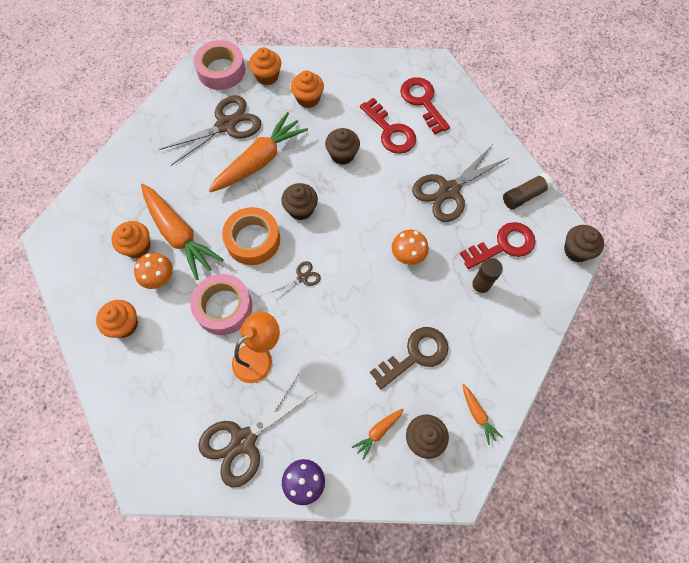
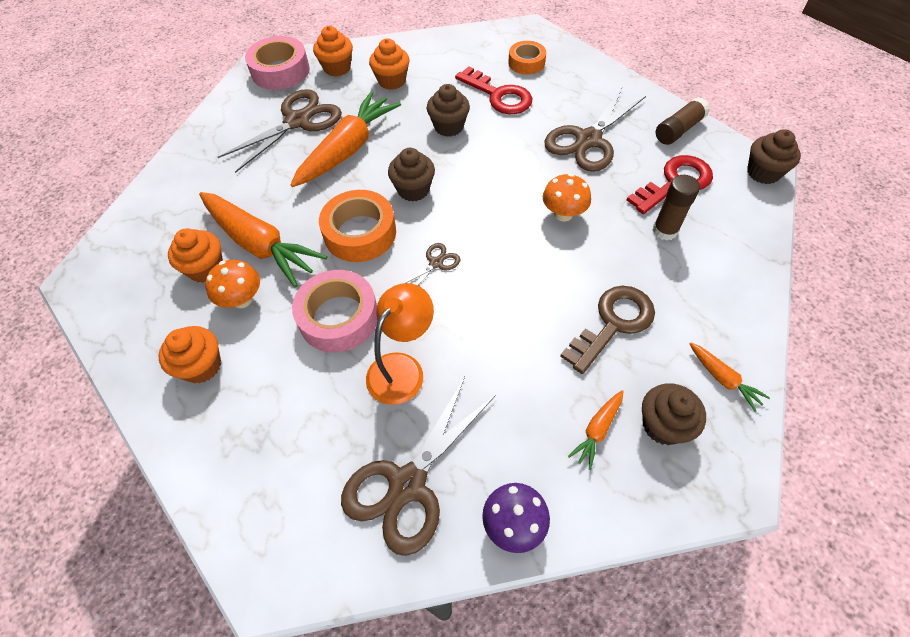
camera: 10 degrees left, 10 degrees down
(422, 101) = (526, 63): red key -> orange tape

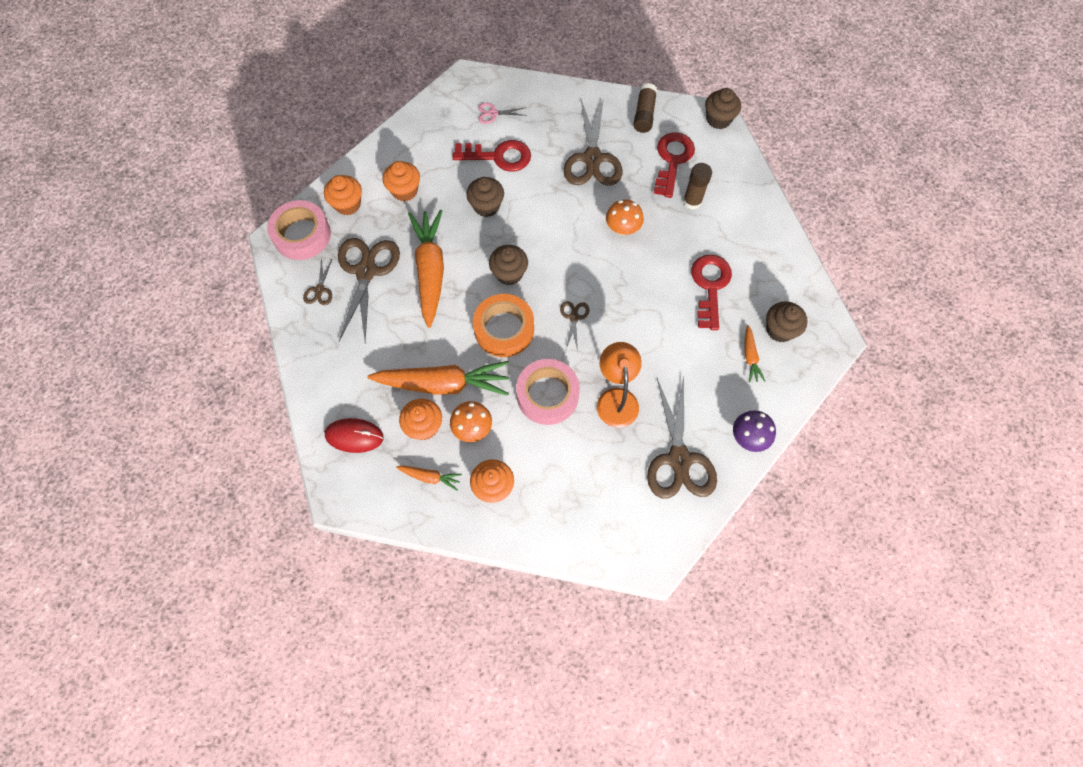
camera: 40 degrees left, 10 degrees up
(146, 238) = (354, 436): none -> red mouse
(249, 115) = (320, 290): none -> brown scissors
(526, 63) = (493, 113): orange tape -> pink scissors
(613, 323) = (710, 286): brown key -> red key
(723, 379) = (790, 281): orange carrot -> orange carrot (430, 477)

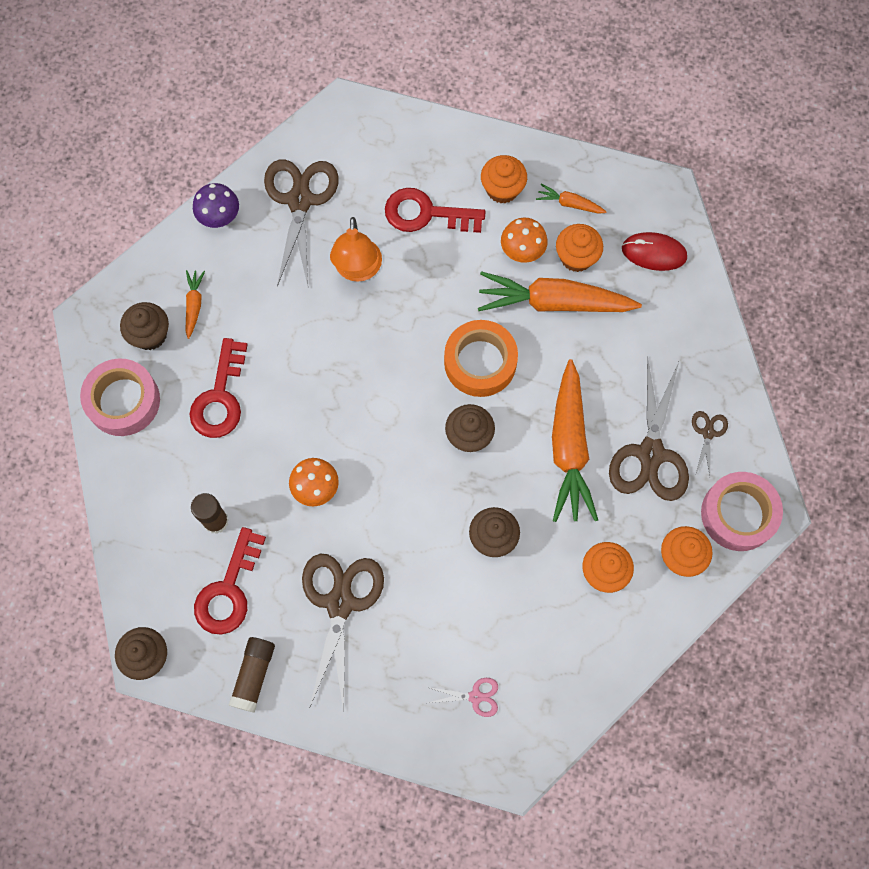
camera: 175 degrees left, 5 degrees up
(498, 156) = (472, 618): red key -> red key (426, 213)
(547, 395) = (435, 280): pink tape -> pink tape (123, 401)
(574, 317) = (394, 371): brown scissors -> none

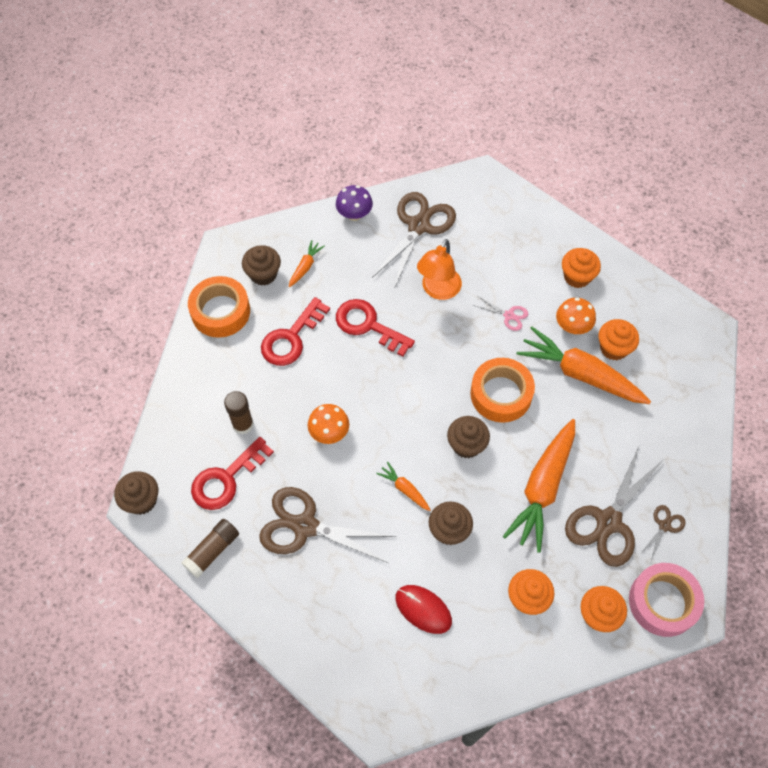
camera: 25 degrees right, 10 degrees down
(123, 401) = (220, 311): pink tape -> orange tape
(340, 603) = (305, 526): brown scissors -> brown scissors turned 105 degrees counterclockwise
(426, 213) = (509, 271): red key -> red key (368, 325)
(475, 696) = (376, 649): pink scissors -> pink scissors (509, 315)
(569, 203) = (625, 307): orange carrot -> orange carrot (404, 489)
(654, 253) = (679, 370): red mouse -> red mouse (423, 609)

